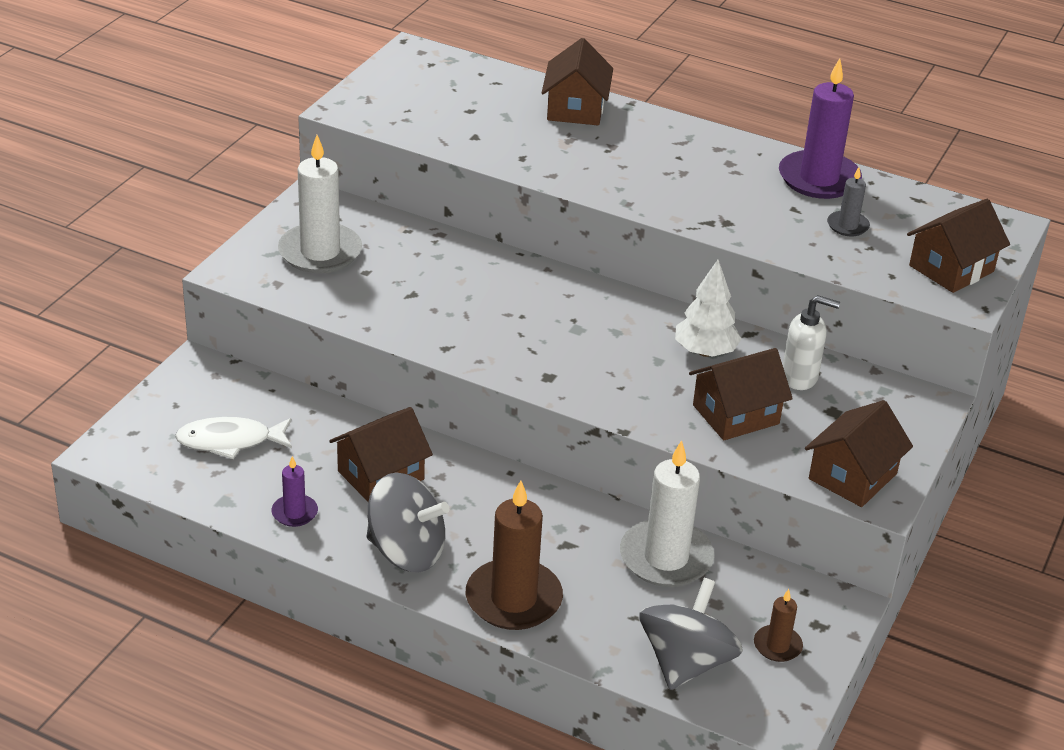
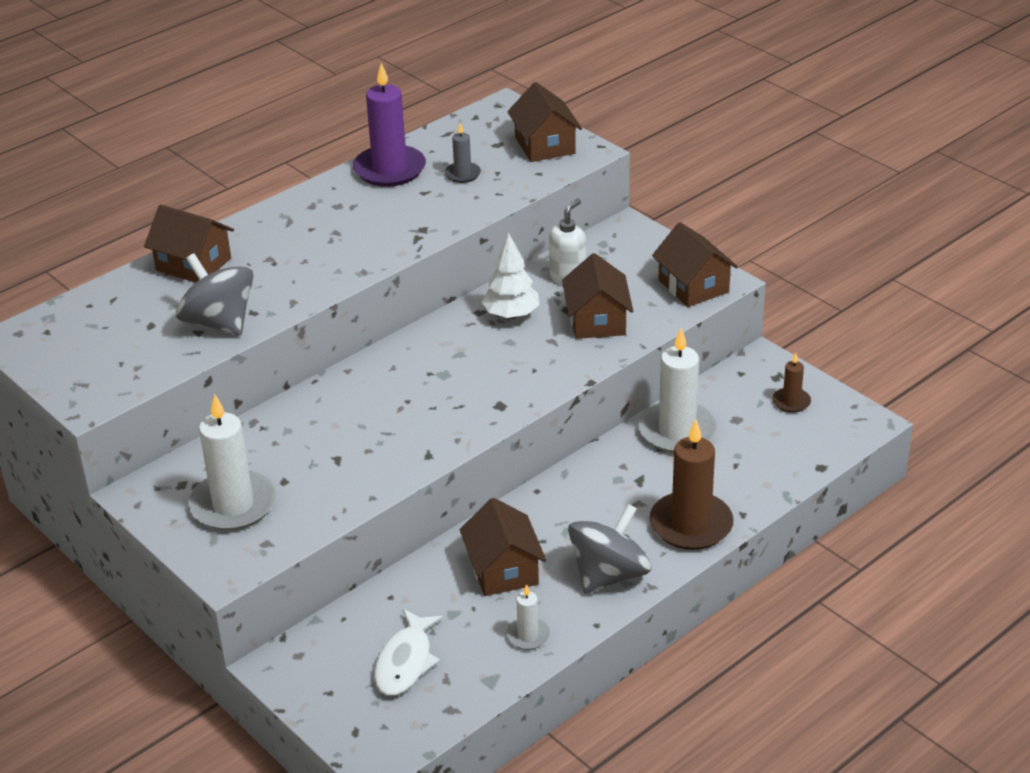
camera: 65 degrees left, 0 degrees up
(294, 513) = (528, 635): purple candle -> white candle
(686, 662) = (792, 451): grey spinning top -> grey spinning top (219, 322)

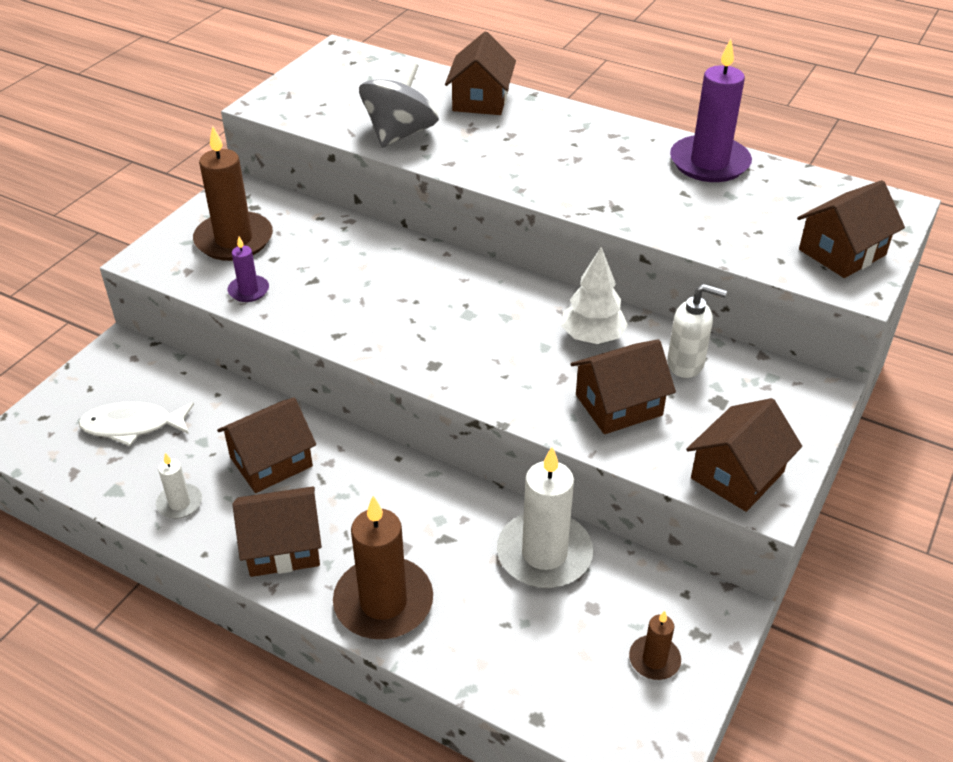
camera: 70 degrees right, 5 degrees up
(233, 505) = (234, 240): white candle -> brown candle
(327, 503) = (248, 291): none -> purple candle
(462, 174) = (736, 209): grey candle -> none
(609, 574) = (283, 547): grey spinning top -> brown house

